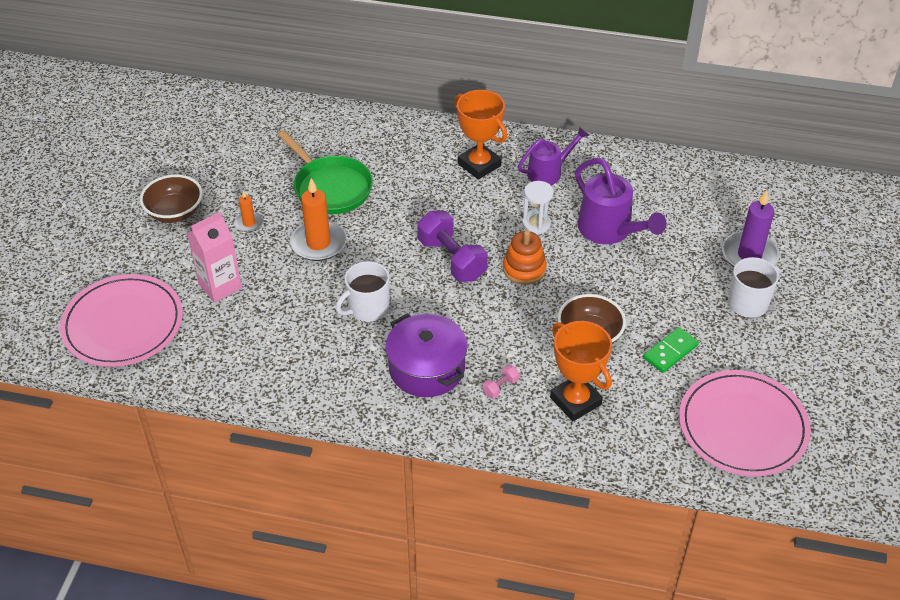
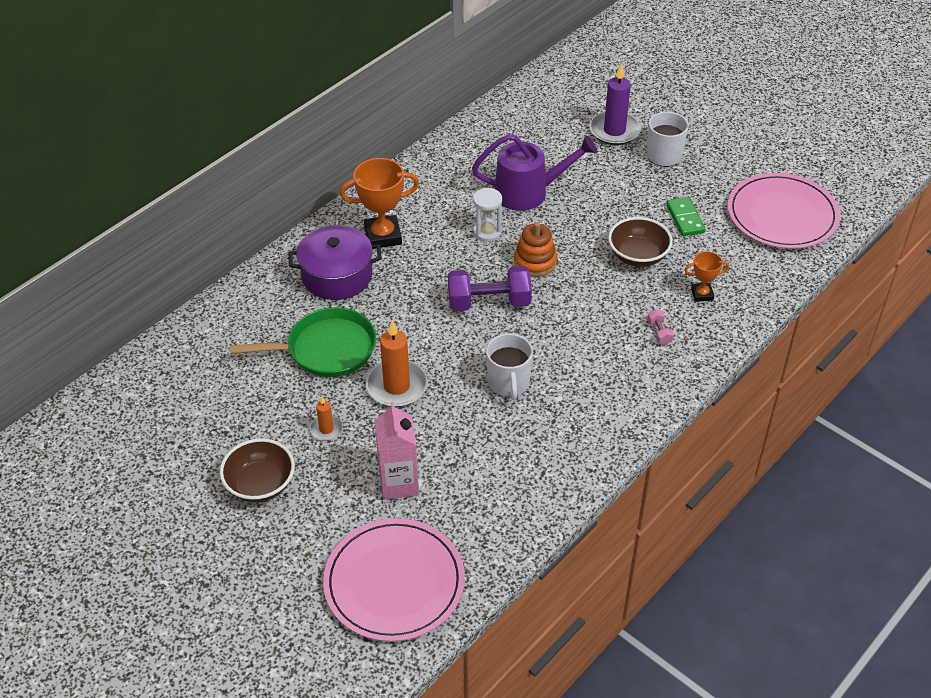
camera: 60 degrees left, 0 degrees up
(426, 368) = (607, 371): purple pot -> purple pot (337, 276)
(549, 172) = (429, 197): purple watering can -> none
(575, 401) = (702, 294): orange trophy -> orange trophy, size x0.55

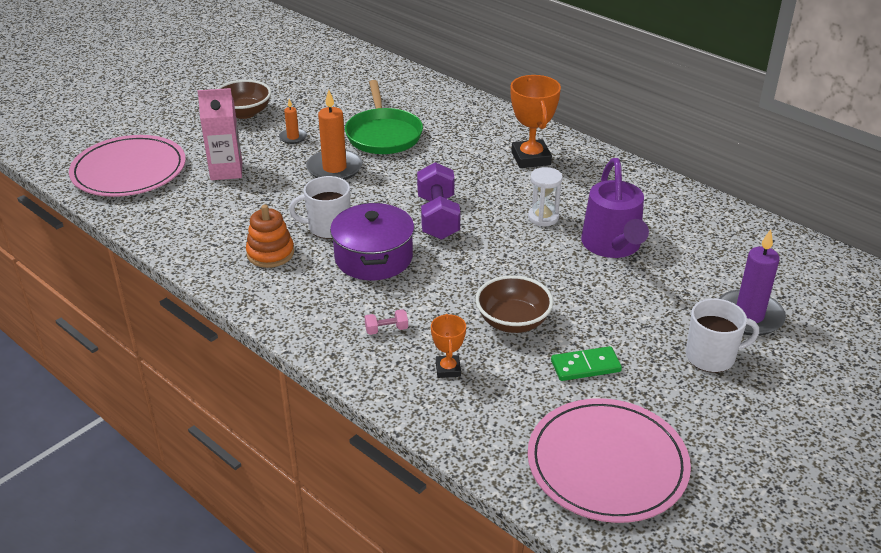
camera: 90 degrees right, 10 degrees down
(337, 276) = (474, 136): purple pot -> purple pot (373, 257)
(535, 262) = (498, 247): orange stacking toy -> orange stacking toy (270, 253)

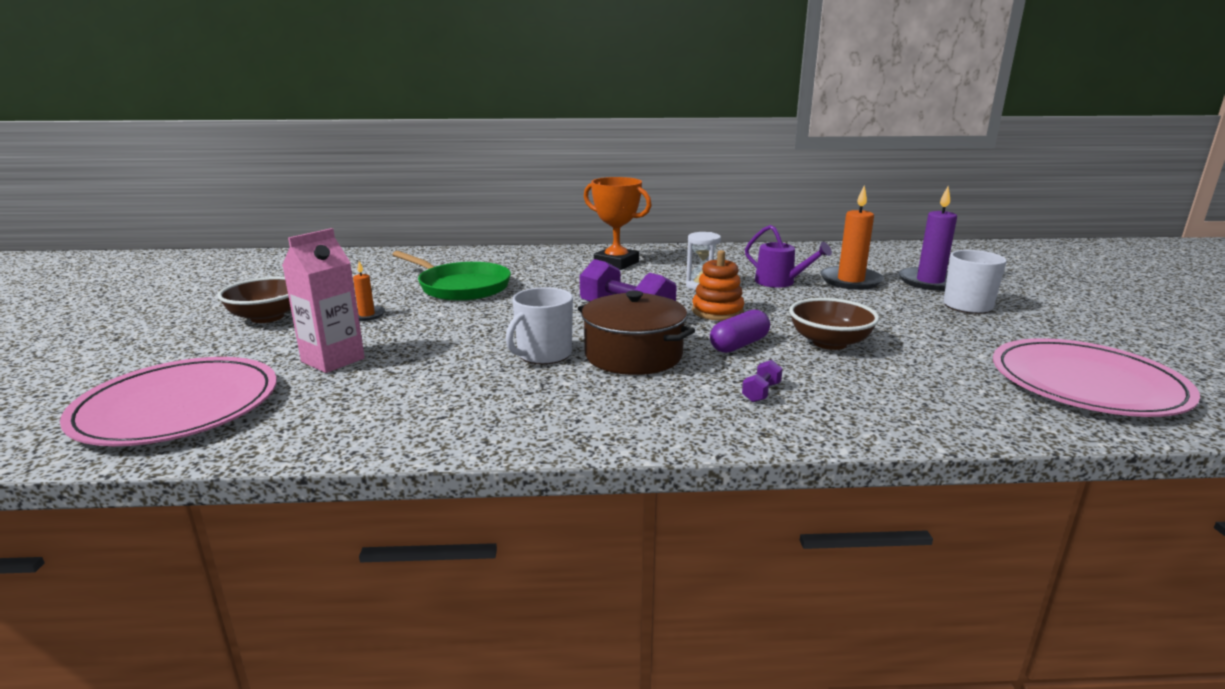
camera: 45 degrees left, 15 degrees down
(270, 253) = (525, 395): orange stacking toy -> orange stacking toy (717, 311)
(334, 168) = (459, 319): orange candle -> orange candle (850, 281)
(373, 257) = (633, 355): purple pot -> brown pot
(386, 330) = (761, 392): pink dumbbell -> purple dumbbell
(448, 369) = (867, 391): orange trophy -> none
(451, 287) = (739, 345): none -> purple capsule
(585, 366) = (932, 342): green domino -> none
(613, 246) = (780, 282): purple watering can -> purple watering can, size x0.66

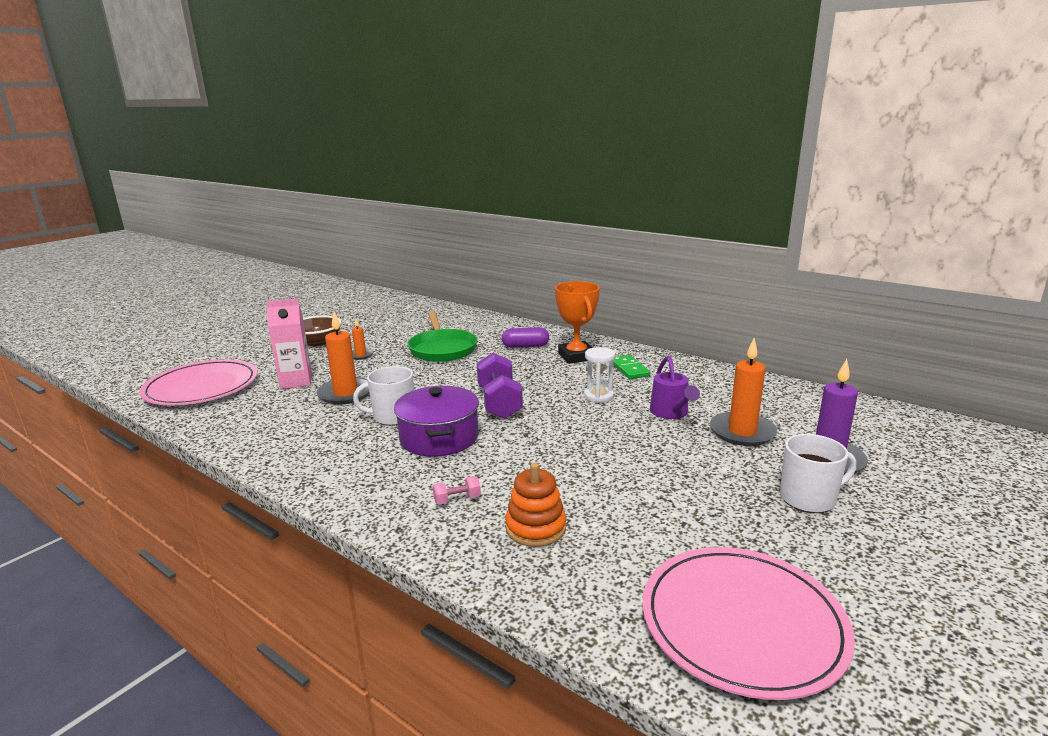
camera: 40 degrees right, 0 degrees up
(434, 352) = (345, 393): none -> orange candle
(633, 355) = (439, 437): brown pot -> purple pot
(682, 262) = (629, 369): none -> green domino
(717, 311) = (563, 423): orange stacking toy -> orange stacking toy (535, 528)
(739, 345) = (520, 456): purple capsule -> purple capsule (525, 346)
(761, 392) = (457, 499): purple dumbbell -> pink dumbbell
(829, 343) = (591, 482): brown bowl -> none

